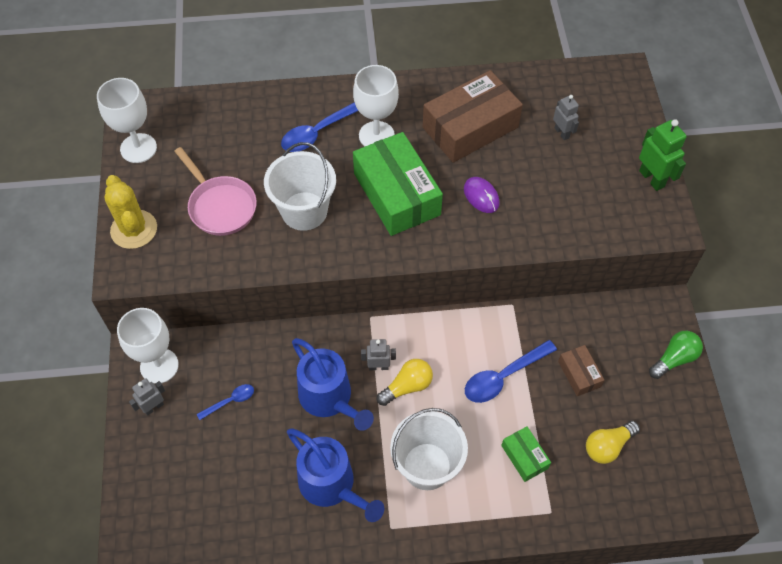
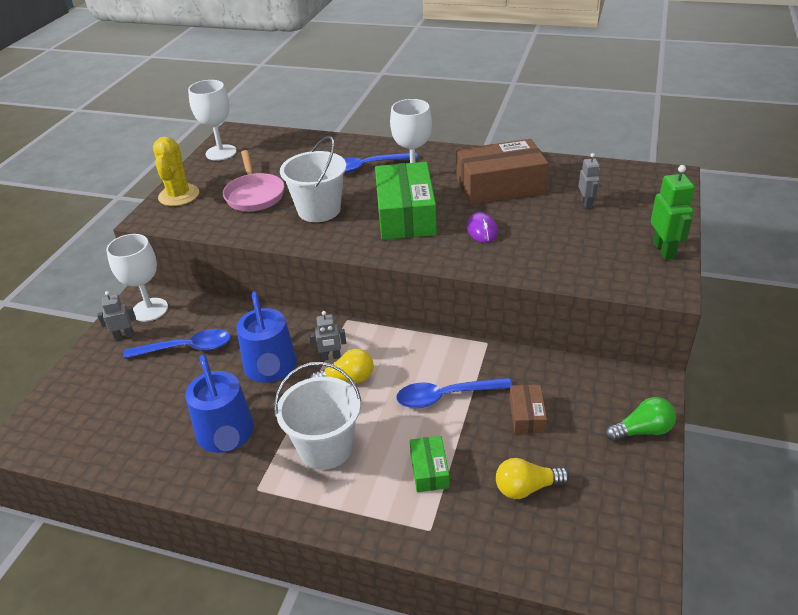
camera: 25 degrees right, 20 degrees down
(230, 401) = (186, 348): blue spoon -> blue spoon, size x1.80
(378, 366) = (330, 357): grey robot -> grey robot turned 150 degrees clockwise

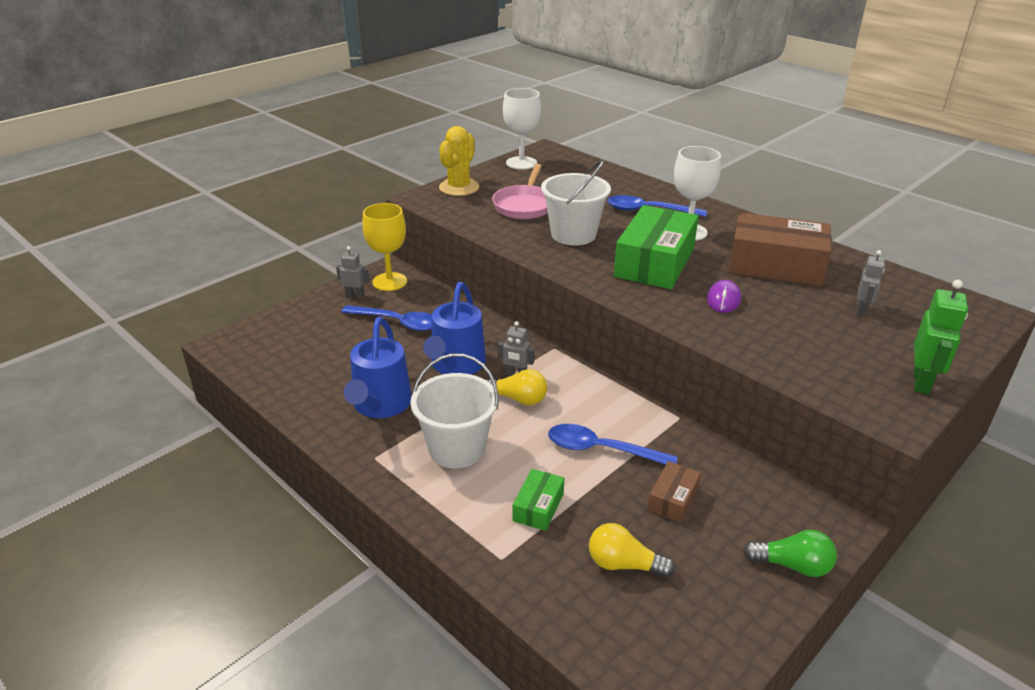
camera: 25 degrees right, 5 degrees down
(150, 310) = (389, 282): white goblet -> yellow goblet

